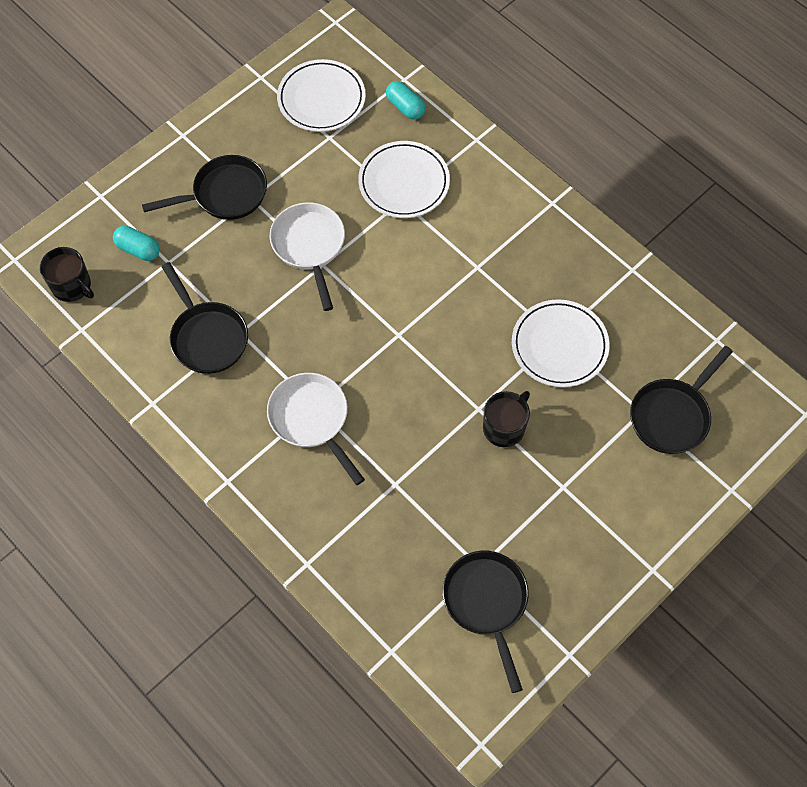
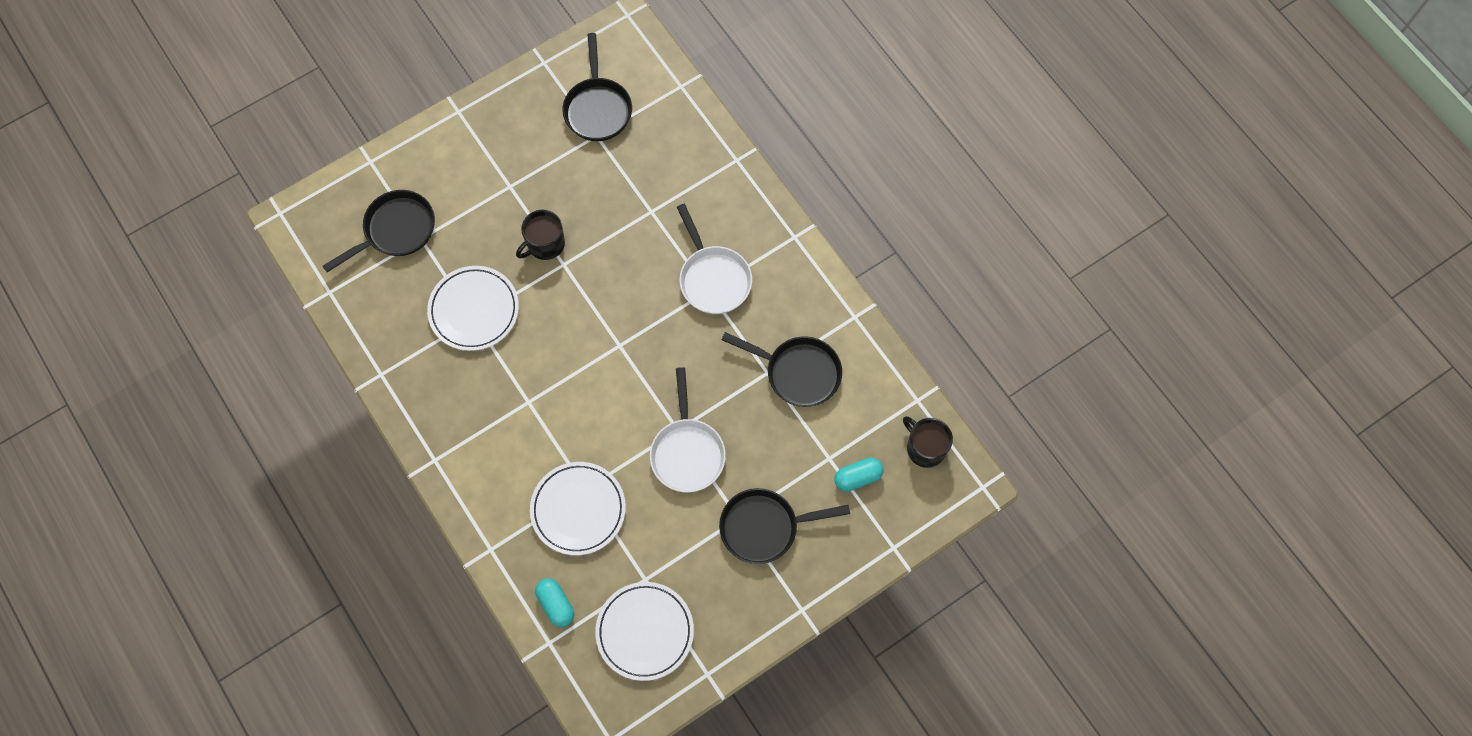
camera: 170 degrees left, 5 degrees up
(138, 249) = (858, 477): turquoise capsule -> turquoise capsule turned 60 degrees counterclockwise
(207, 337) = (798, 372): black pan -> black pan turned 135 degrees clockwise

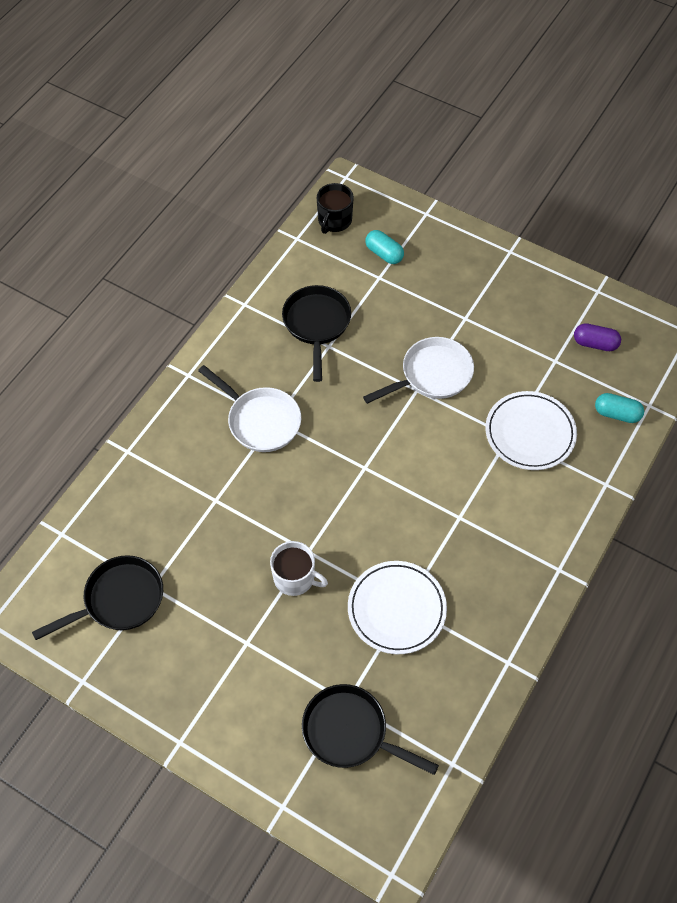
camera: 115 degrees left, 10 degrees down
(545, 244) = (295, 578): black mug -> white mug
(556, 604) = (617, 414): turquoise capsule -> turquoise capsule turned 75 degrees clockwise
(645, 632) = (595, 343): white plate -> purple capsule
(713, 278) = (260, 420): white pan -> white pan turned 90 degrees clockwise
(764, 527) = (462, 298): black pan -> none

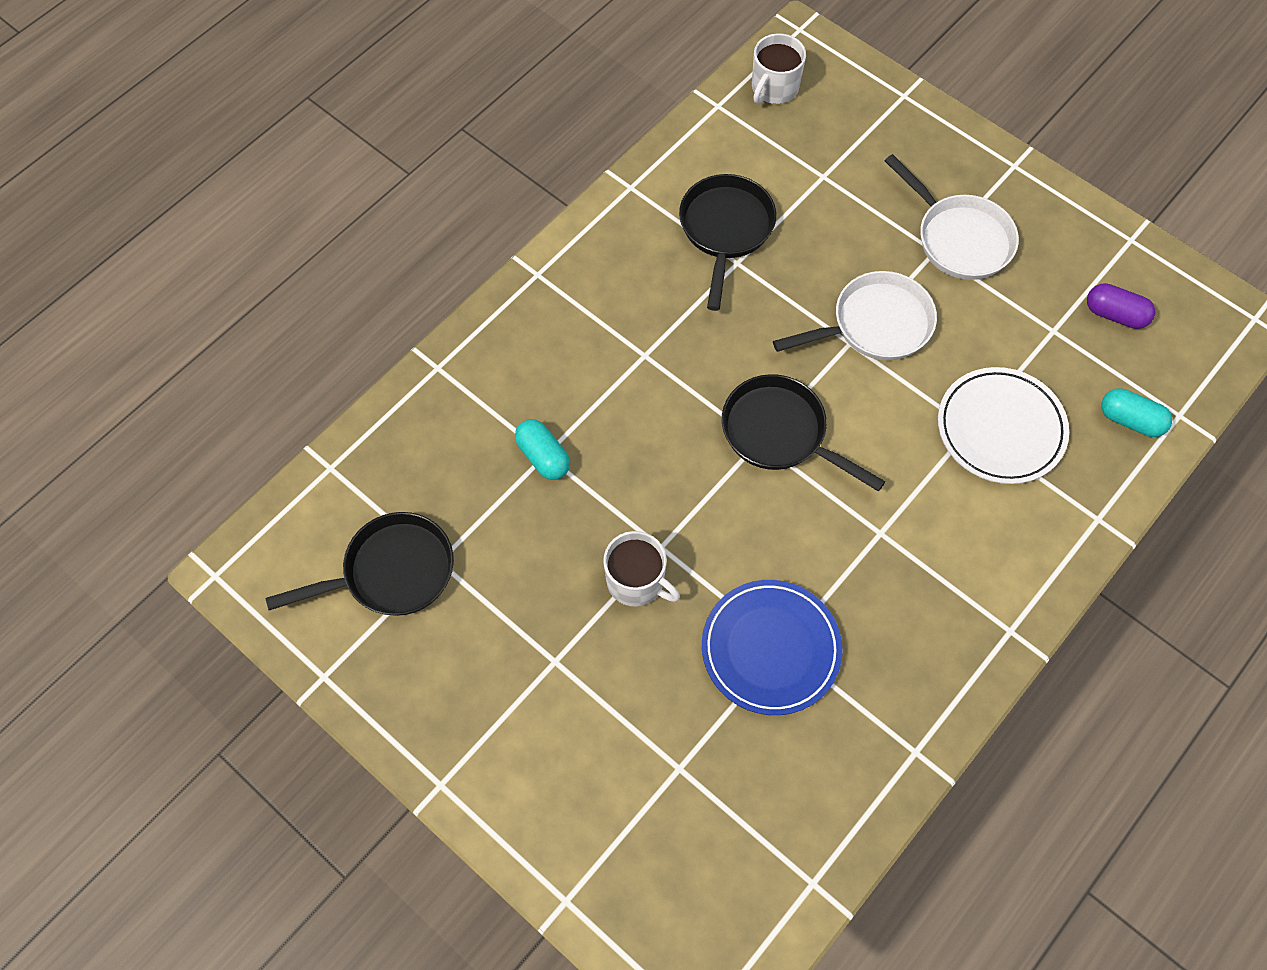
camera: 10 degrees right, 5 degrees up
(260, 420) = (626, 353): white pan -> white pan (959, 238)
(334, 220) = (774, 88): black mug -> white mug
(350, 732) = (677, 812): black pan -> black pan (779, 433)
(384, 254) = (835, 144): turquoise capsule -> turquoise capsule (543, 456)
(396, 609) = (770, 649): white plate -> blue plate

